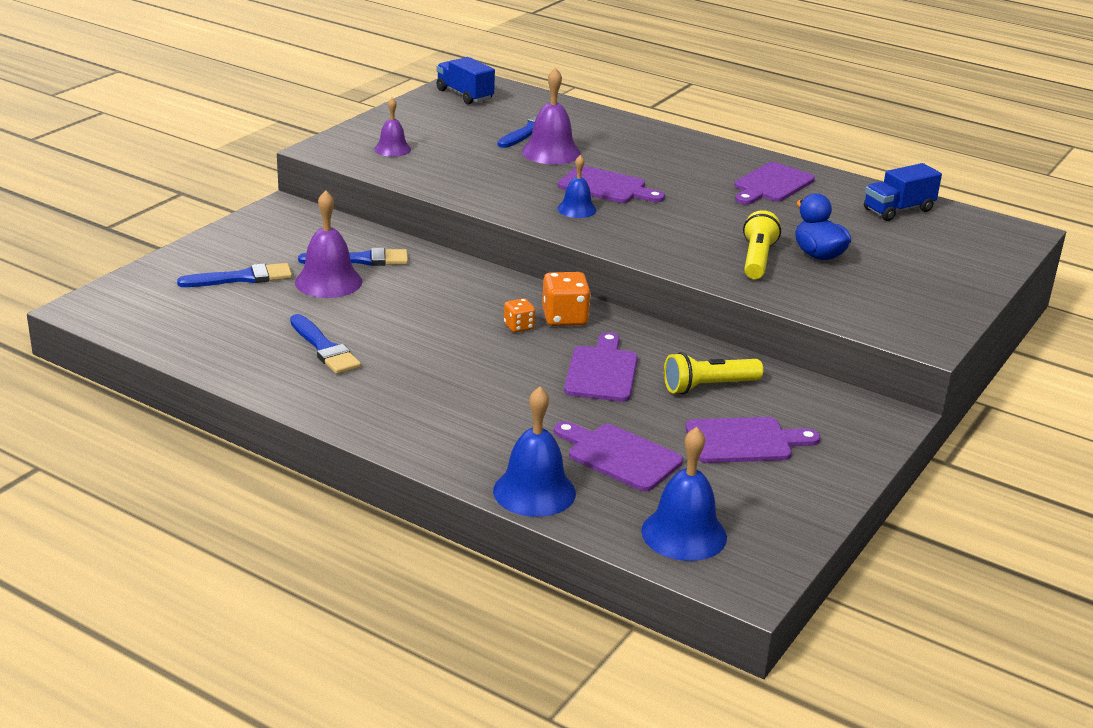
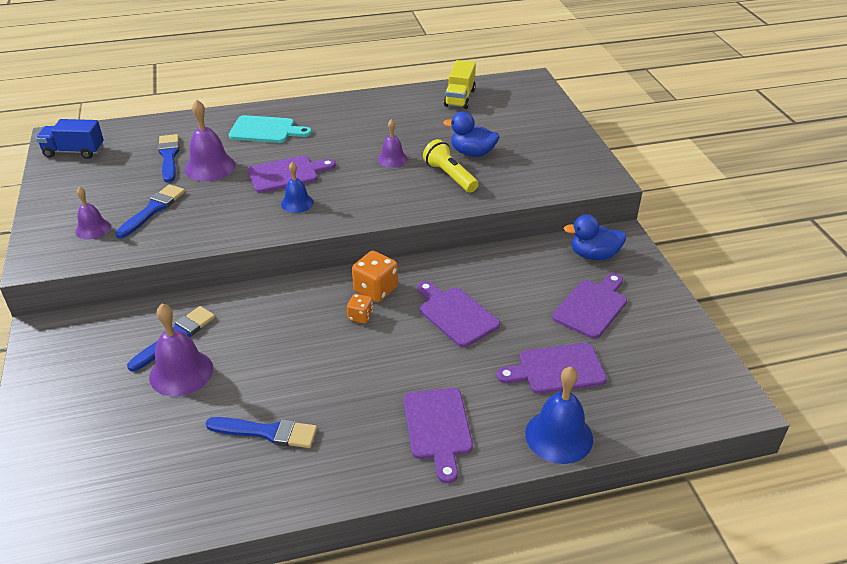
camera: 45 degrees left, 10 degrees up
(242, 278) = (108, 418): blue brush -> blue brush (153, 210)
(648, 149) = (266, 130): none -> turquoise cutting board
(684, 534) = (664, 396): blue bell -> none
(708, 387) = (521, 282): yellow flashlight -> none
(725, 221) = (392, 159): none -> purple bell
(771, 184) = (373, 117): purple cutting board -> purple cutting board (438, 428)
(827, 411) = (593, 255): none -> blue duck
(898, 210) = (459, 98): blue truck -> yellow truck

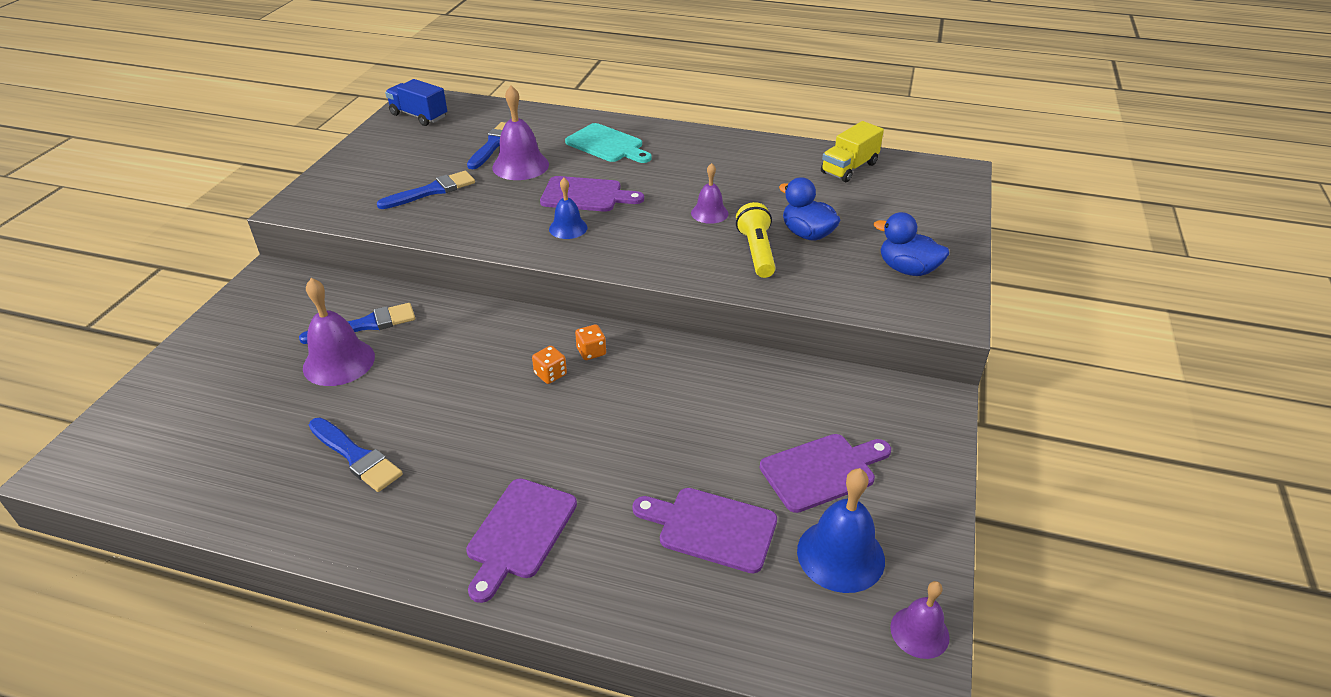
camera: 30 degrees right, 0 degrees up
(93, 229) = (366, 192): purple bell -> purple bell (919, 632)
(375, 289) = (591, 352): orange dice -> orange dice, size x0.59
(455, 314) = (651, 413): purple cutting board -> none
(559, 436) = (643, 610): blue bell -> blue bell (840, 555)
(593, 255) = (879, 409): blue duck -> blue duck (907, 269)

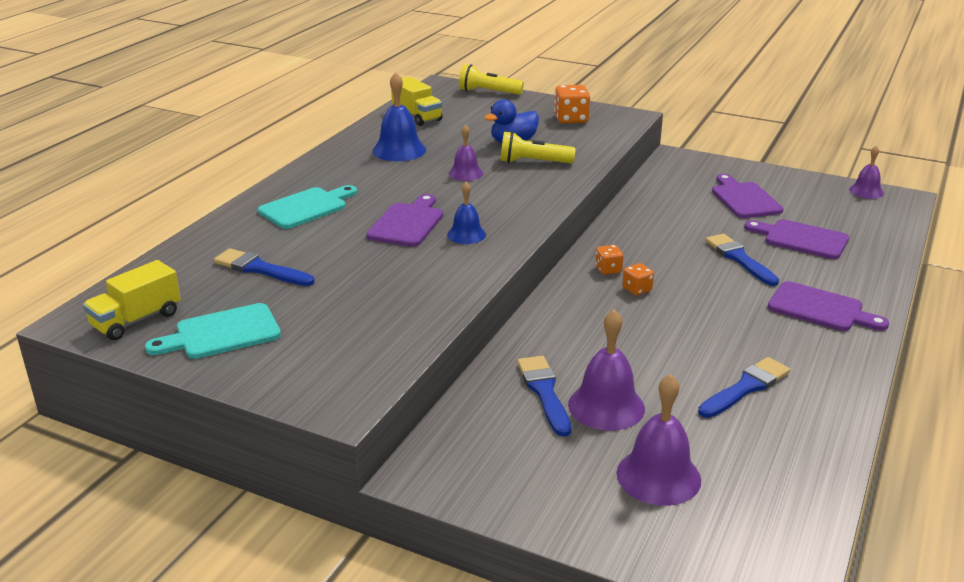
camera: 80 degrees left, 10 degrees down
(398, 147) = (222, 333): none -> turquoise cutting board
(419, 116) = (136, 320): blue truck -> yellow truck
(432, 191) = (353, 308): blue brush -> blue brush (739, 258)
(520, 165) = (323, 254): purple bell -> purple bell (658, 476)
(711, 528) = (801, 239): purple cutting board -> purple cutting board turned 90 degrees clockwise
(840, 555) = (815, 203): blue bell -> blue bell (399, 150)
(907, 269) = (571, 119): blue duck -> orange dice
(958, 203) = (488, 92): none -> yellow flashlight

